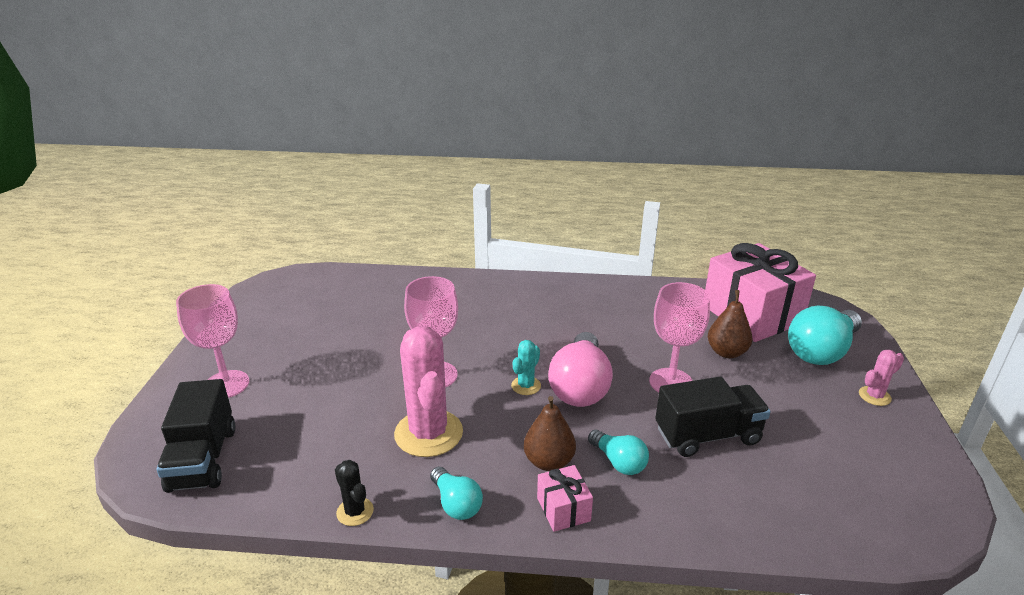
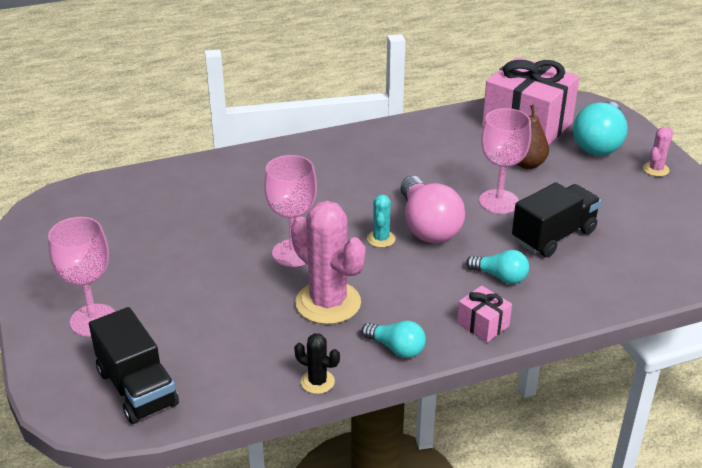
camera: 25 degrees left, 5 degrees up
(549, 462) = (446, 293): brown pear -> none

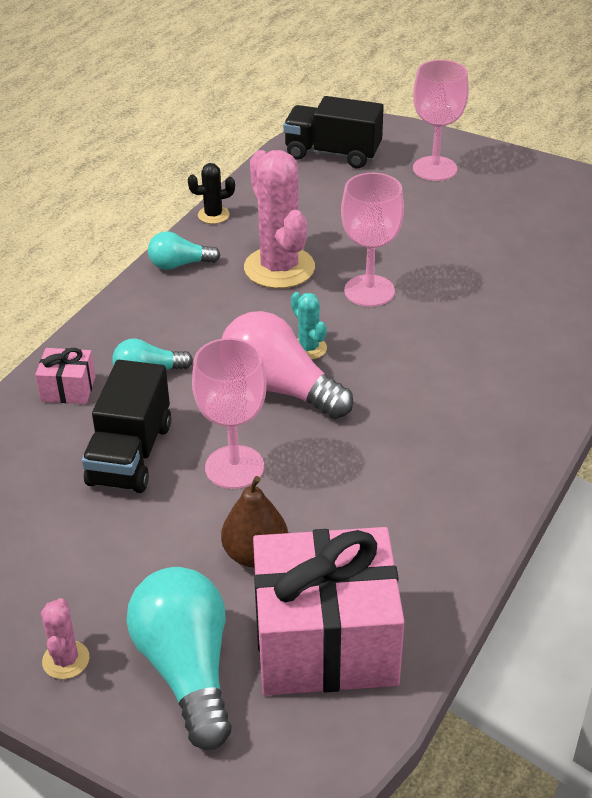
camera: 140 degrees right, 5 degrees up
(328, 303) = (279, 268): pink cactus -> pink cactus turned 60 degrees clockwise
(483, 325) = (123, 319): pink gift -> pink gift (68, 389)

